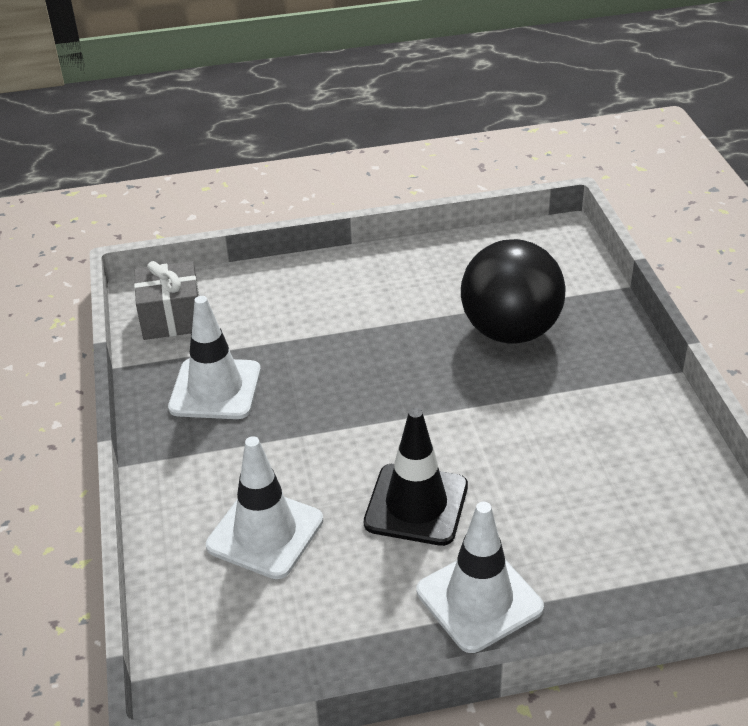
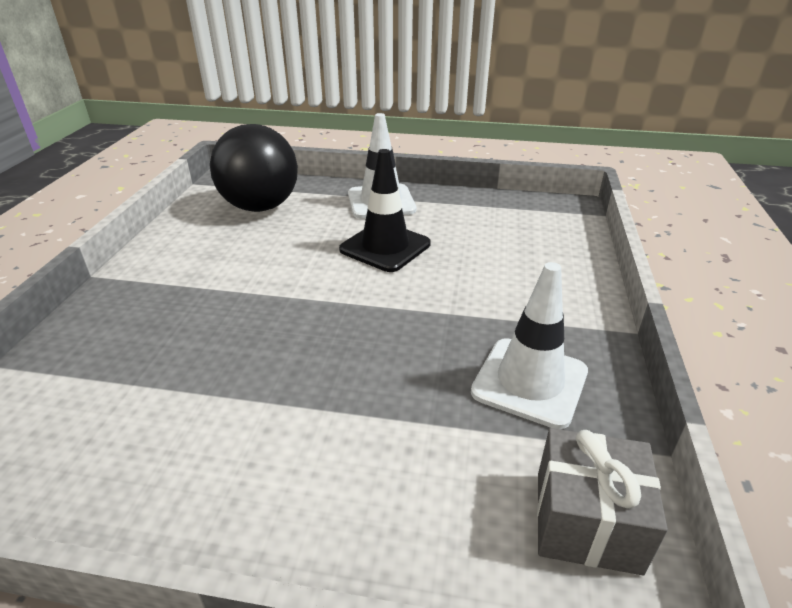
camera: 160 degrees left, 5 degrees down
(265, 533) = (505, 257): white traffic cone -> none
(510, 331) = (174, 352): black ball -> black ball (260, 207)

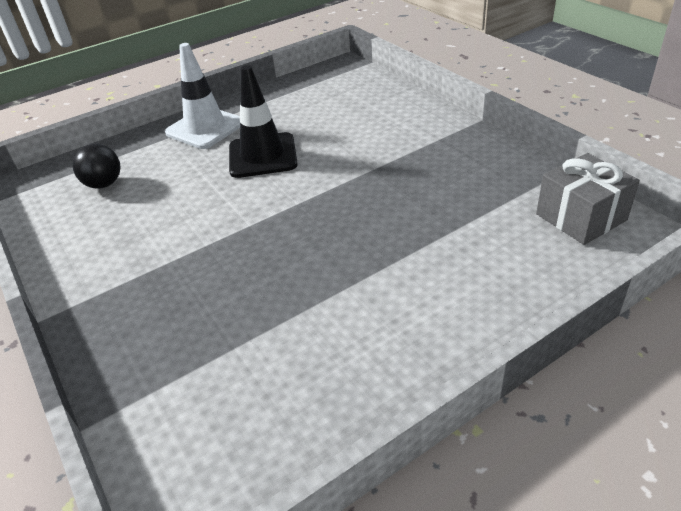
camera: 40 degrees left, 5 degrees up
(260, 207) = (104, 184): black ball -> black ball, size x0.49
(529, 382) = (470, 176): white traffic cone -> none

